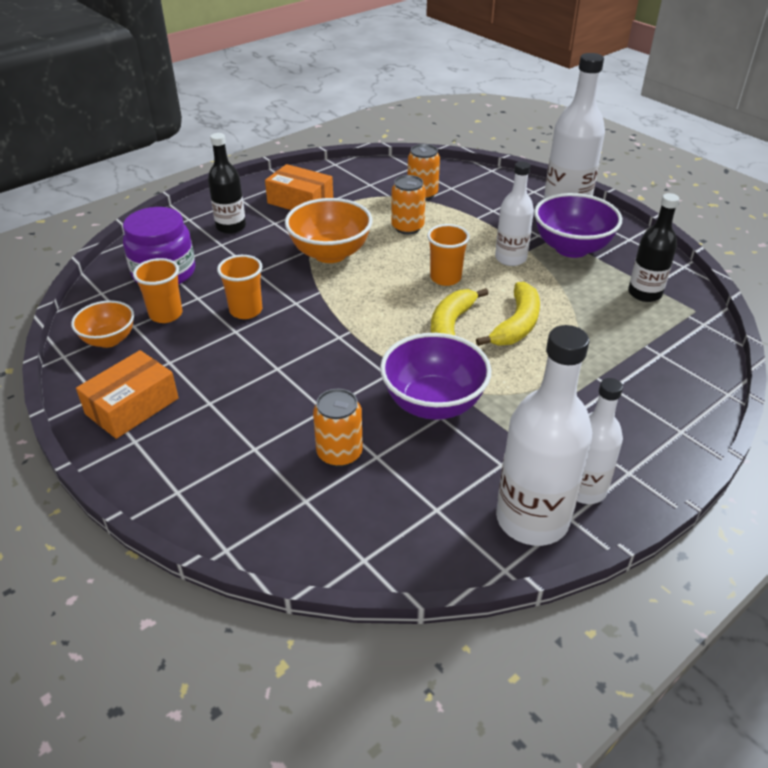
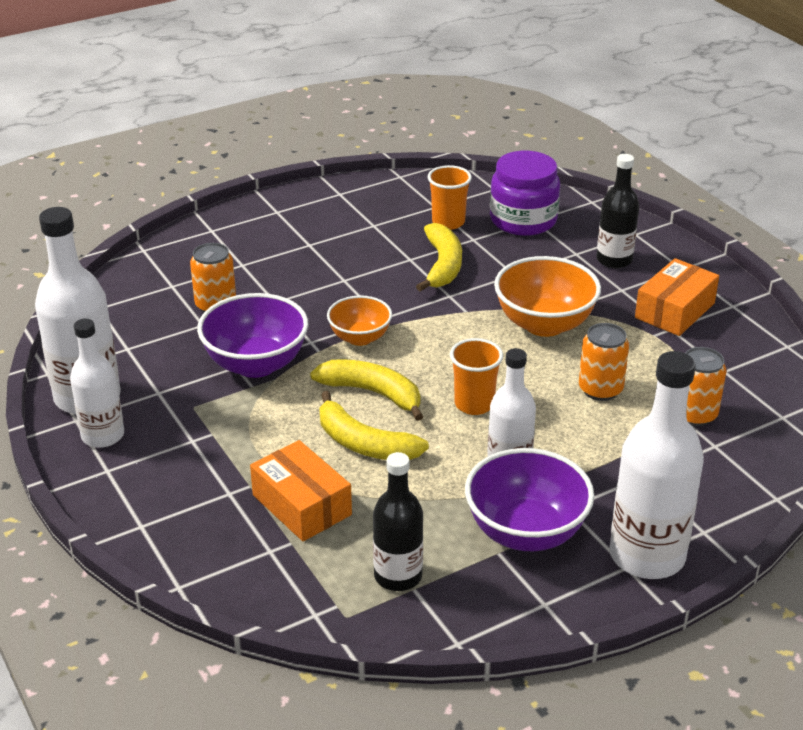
camera: 100 degrees right, 5 degrees down
(109, 340) = (416, 195): orange bowl -> orange bowl (360, 338)
(132, 406) = (319, 209): orange box -> orange box (301, 505)
(246, 310) = (442, 265): orange cup -> yellow banana

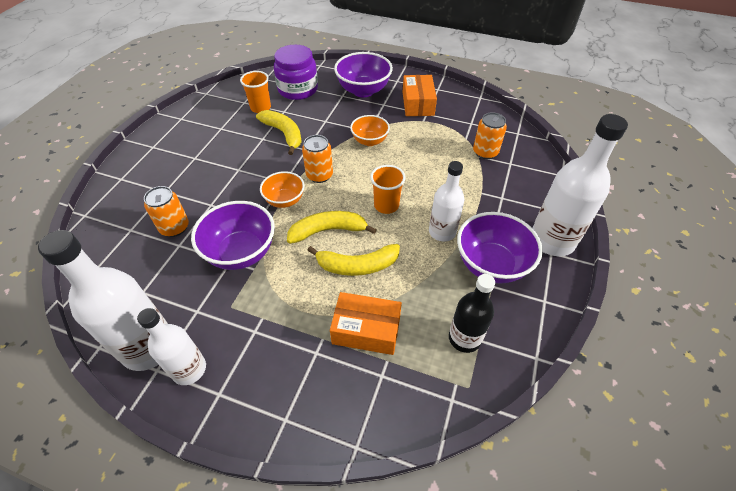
camera: 40 degrees left, 15 degrees up
(544, 324) = (369, 141): orange bowl -> orange bowl, size x0.61
(600, 389) = (433, 162): orange can -> orange can (319, 175)
(614, 260) = (363, 90): black bottle -> purple bowl

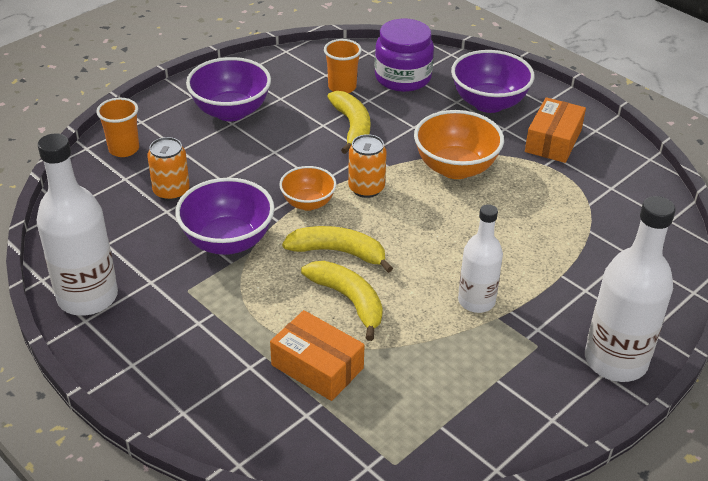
camera: 25 degrees right, 10 degrees down
(189, 369) = (115, 332): white bottle -> none
(357, 265) = (349, 300): yellow banana -> yellow banana turned 150 degrees counterclockwise
(369, 141) = (455, 168): orange bowl -> orange bowl, size x1.64
(386, 205) = (426, 249): orange cup -> orange cup (124, 149)
(464, 338) = (424, 417): black bottle -> none
(485, 152) = (603, 229): orange can -> none
(491, 265) = (513, 357): purple bowl -> purple bowl (231, 111)

